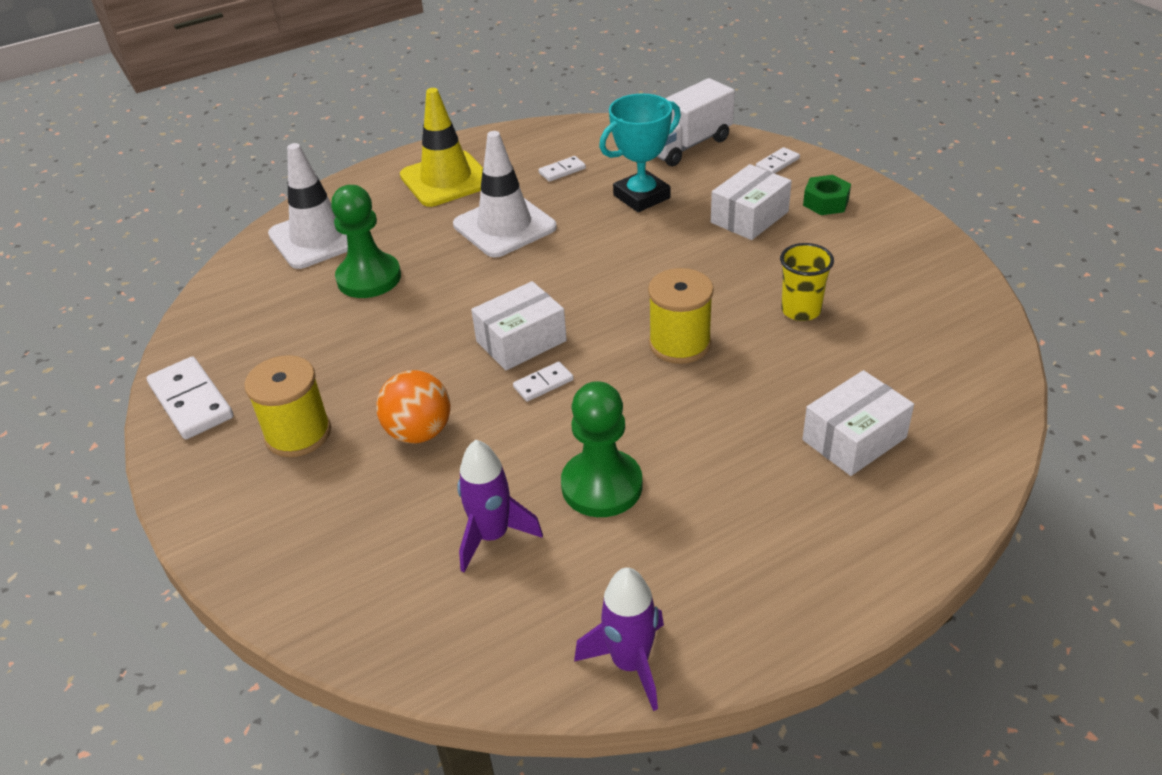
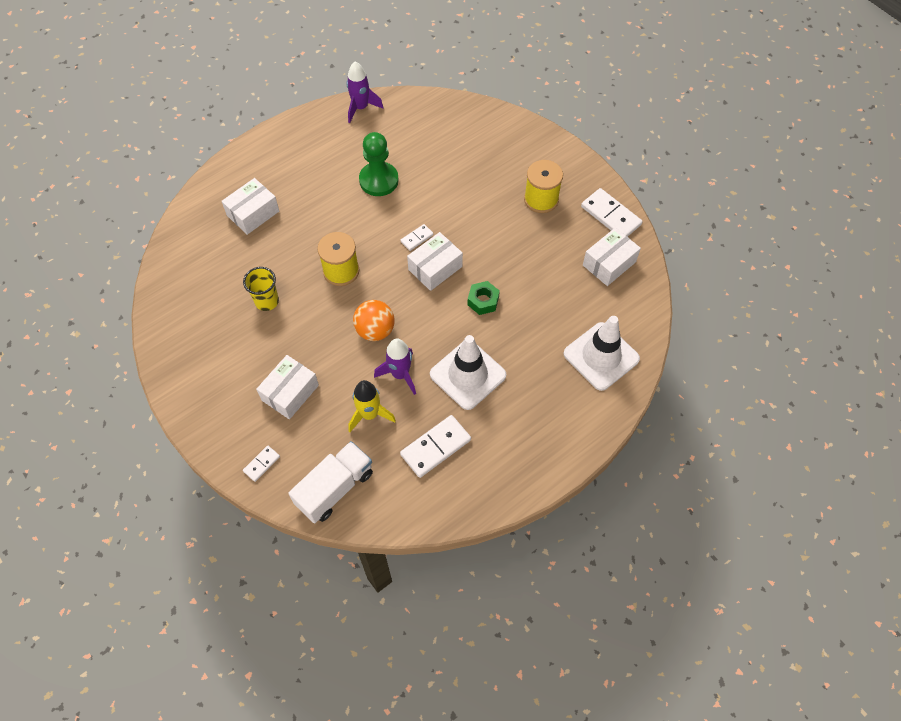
camera: 170 degrees right, 20 degrees up
(239, 335) = (609, 263): none -> white box
(369, 278) = (547, 317): green pawn -> none
(419, 432) = (477, 204): orange ball -> orange ball (375, 330)
(446, 179) = (527, 431): yellow traffic cone -> none
(492, 536) = (426, 153): purple rocket -> purple rocket (400, 374)
(562, 171) = (435, 447): white domino -> white domino, size x1.88
(641, 197) = (369, 414): turquoise trophy -> yellow rocket
(826, 202) = (232, 412): green nut -> green nut (483, 301)

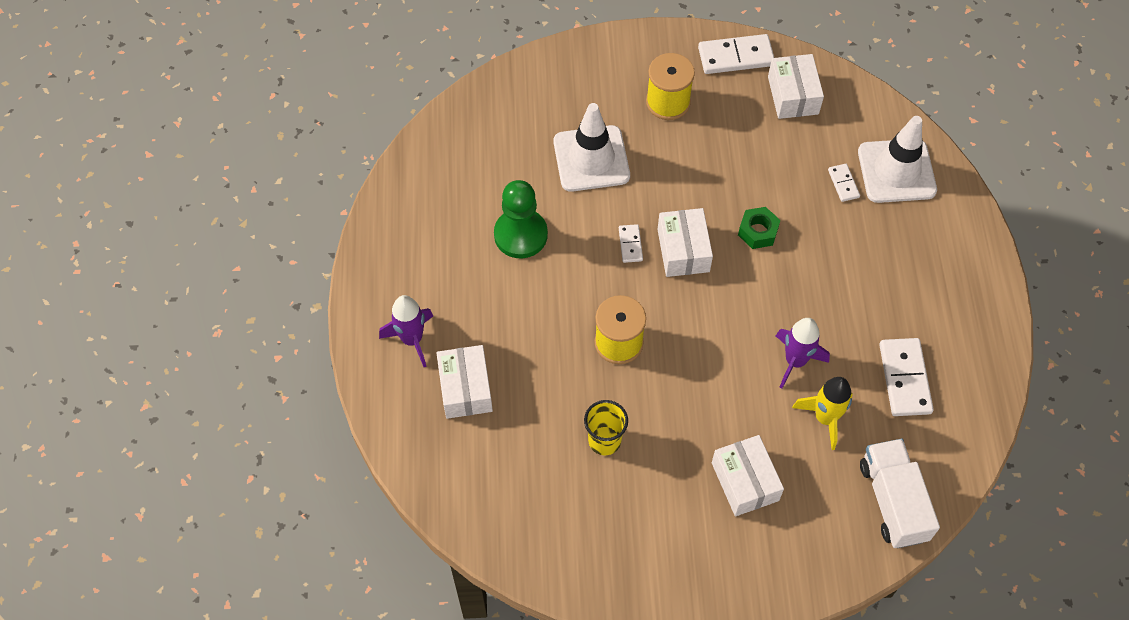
camera: 55 degrees left, 0 degrees up
(261, 464) = (817, 558): white domino -> white domino (843, 184)
(361, 108) = (398, 192): purple rocket -> purple rocket (412, 339)
(375, 330) = (722, 353): orange ball -> none
(468, 375) = (838, 299): white traffic cone -> white traffic cone (591, 159)

